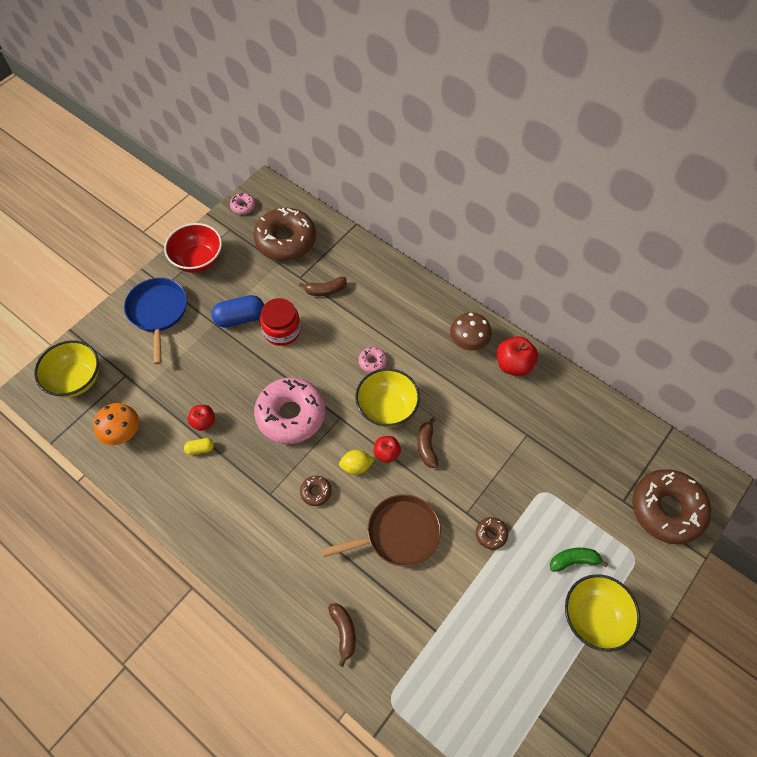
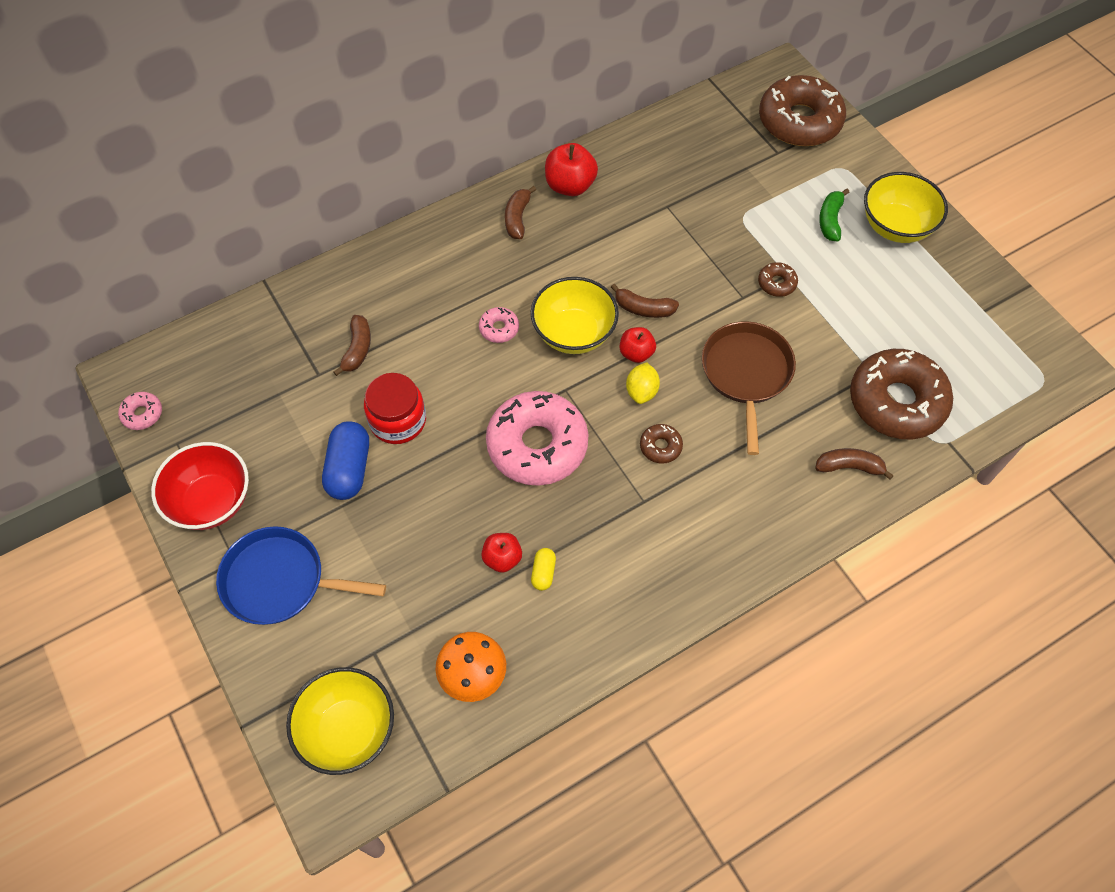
camera: 70 degrees left, 0 degrees up
(286, 240) = (242, 374): brown donut -> brown donut (896, 402)
(468, 342) = (517, 218): brown mushroom -> brown banana

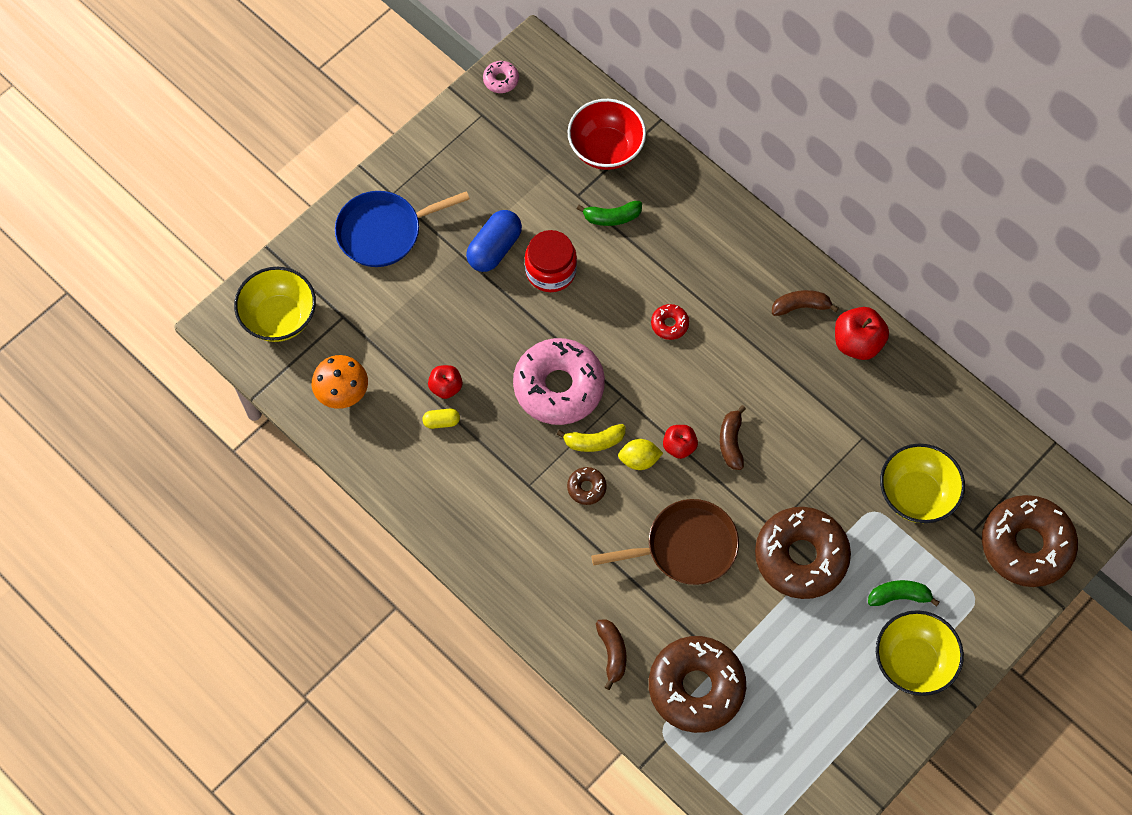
camera: 75 degrees right, 5 degrees up
(211, 501) = (438, 159): red bowl -> red bowl (606, 149)
(280, 581) = (384, 231): blue pan -> blue pan turned 105 degrees counterclockwise
(349, 469) = (494, 248): blue capsule -> blue capsule turned 45 degrees counterclockwise
(357, 349) = (612, 217): brown banana -> green banana
(499, 328) = (669, 324): pink donut -> red donut
(574, 333) = (684, 388): yellow bowl -> yellow bowl (916, 495)
(610, 427) = (594, 441): none -> yellow banana
(776, 283) = (801, 557): brown donut -> brown donut, size x2.37

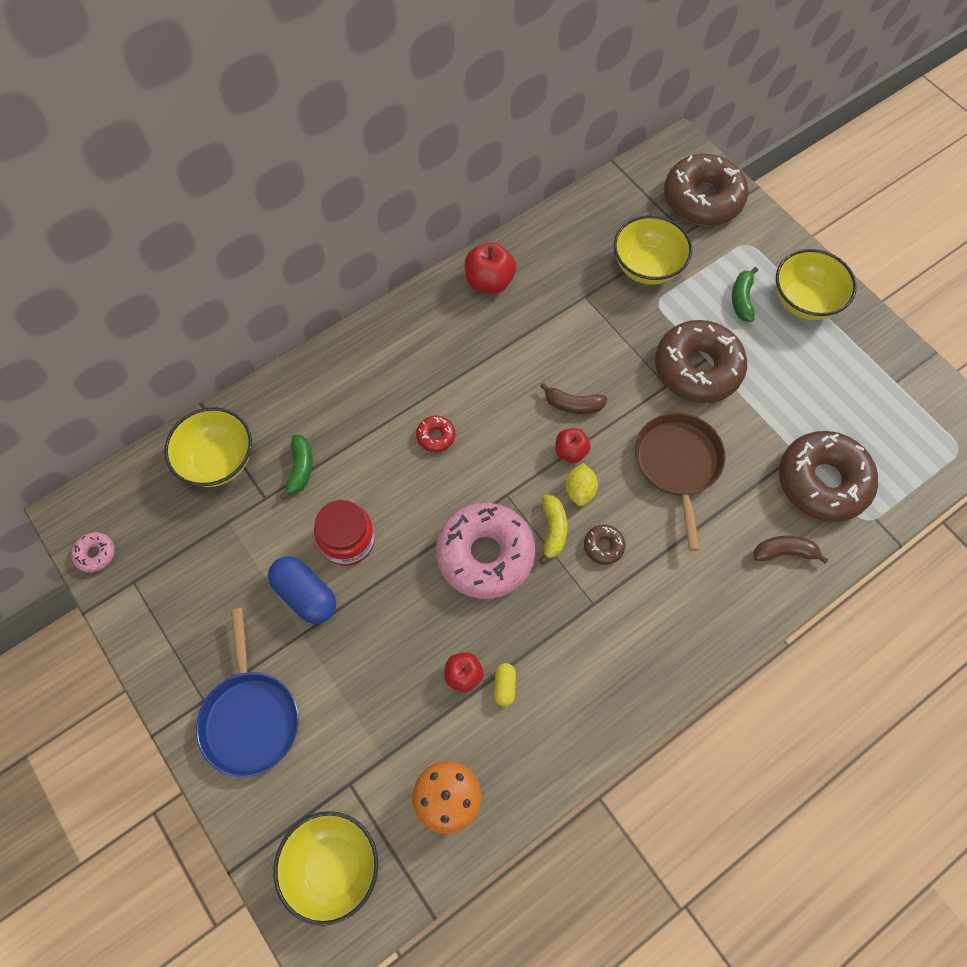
camera: 80 degrees left, 0 degrees up
(606, 149) = (218, 461): red bowl -> yellow bowl
(800, 306) = (442, 320): brown banana -> none

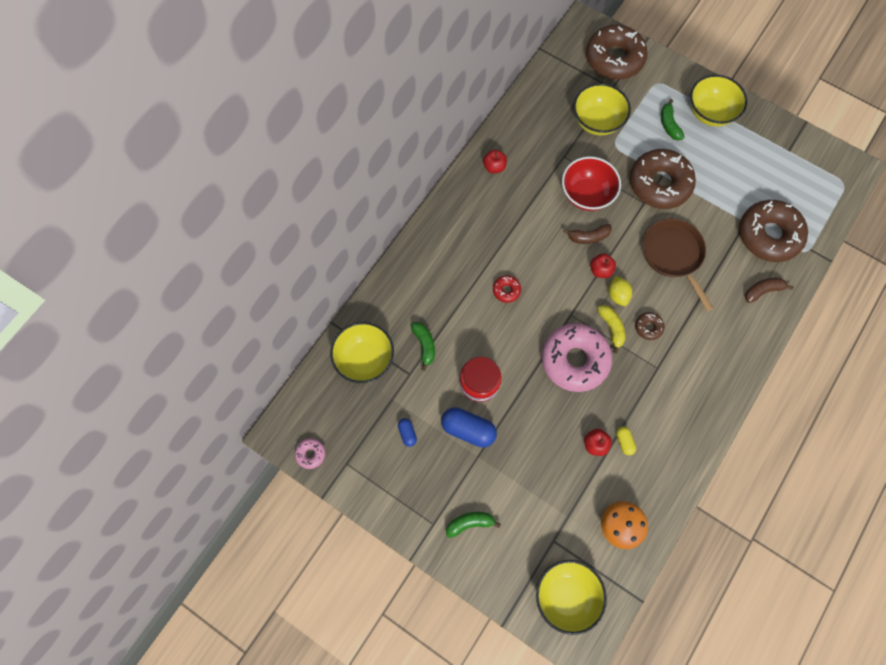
camera: 20 degrees left, 5 degrees up
(226, 571) = (407, 433): none -> blue capsule
(250, 717) = (469, 523): blue pan -> green banana
(489, 282) = (494, 167): red apple -> red apple, size x0.63
(594, 351) = (586, 194): none -> red bowl

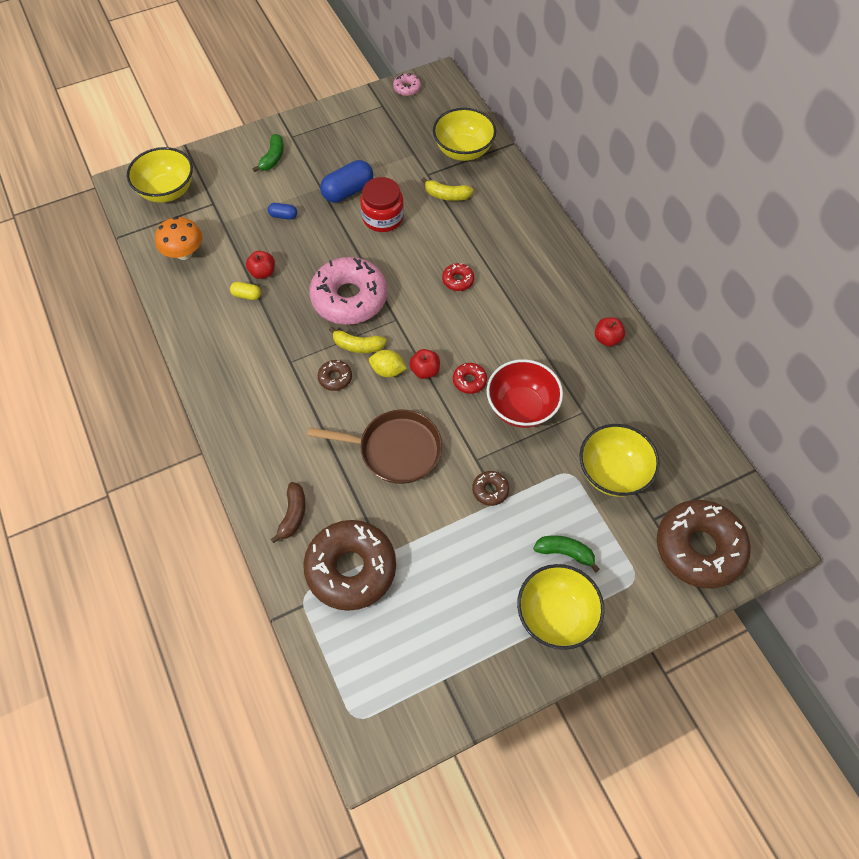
camera: 120 degrees right, 10 degrees down
(407, 433) = (376, 151): blue capsule -> blue capsule (283, 216)
(424, 345) = (447, 195): green banana -> yellow banana
(588, 237) = (469, 381): brown banana -> red donut
(659, 184) = (490, 490): brown donut -> brown donut, size x0.42

